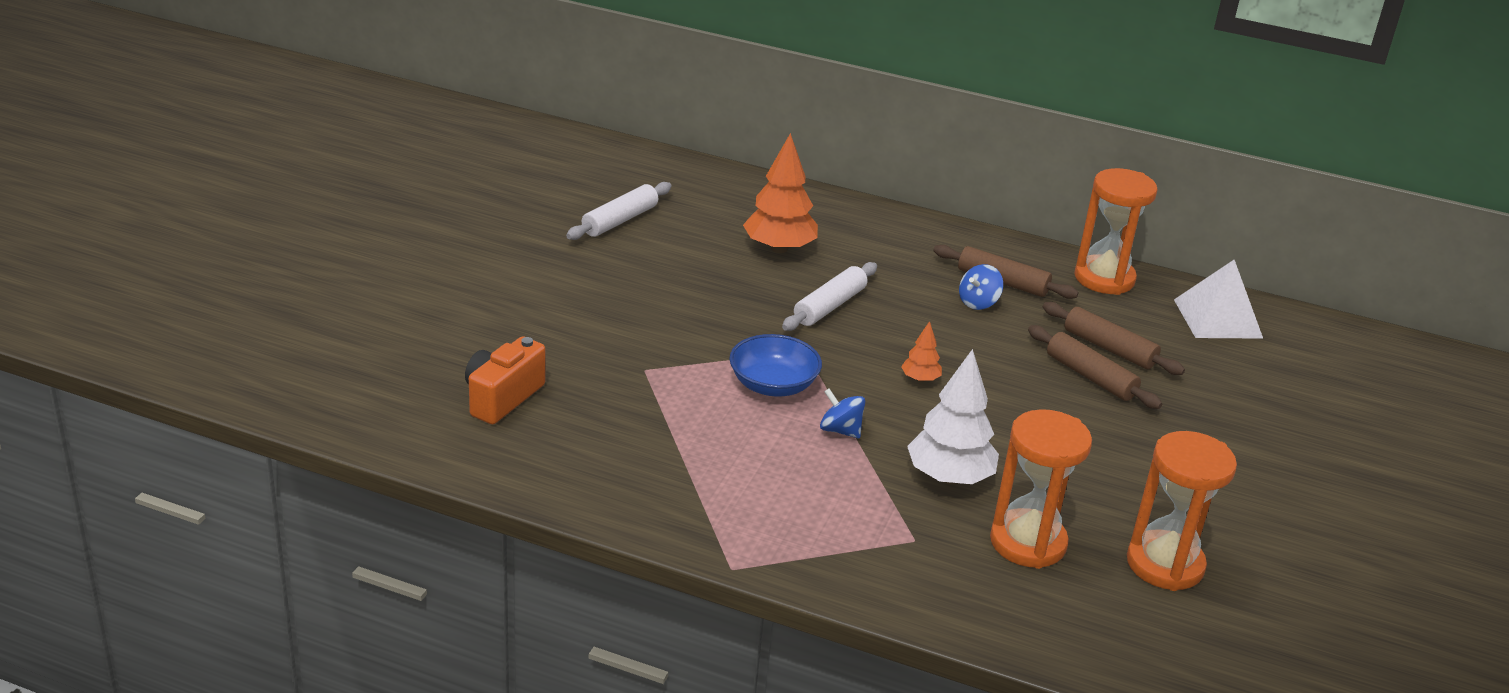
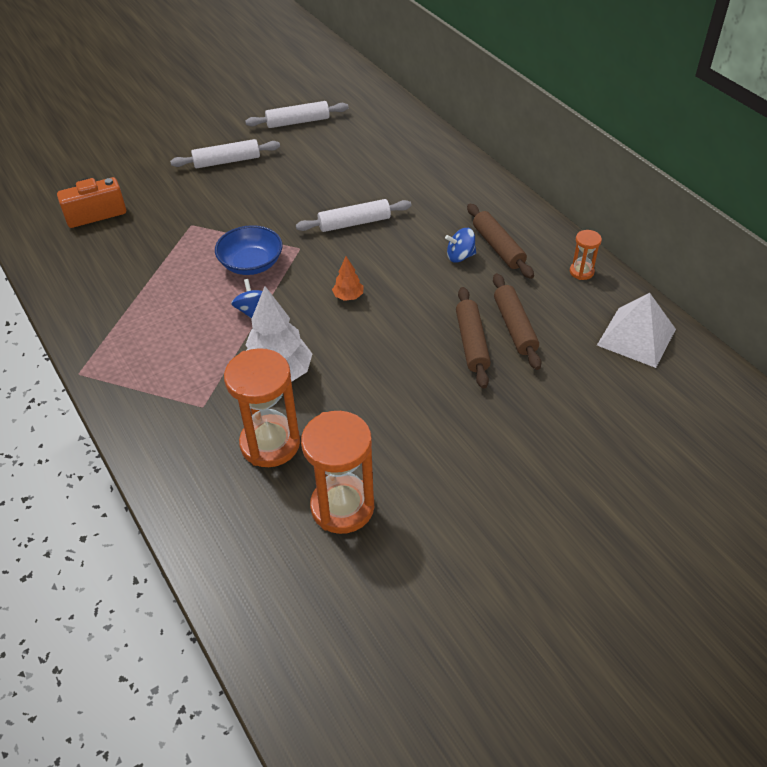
camera: 40 degrees right, 15 degrees up
(591, 288) = (227, 161): none -> white rolling pin
(779, 248) = (372, 171): orange tree -> none
(1104, 278) = (581, 272): orange hourglass -> orange hourglass, size x0.48

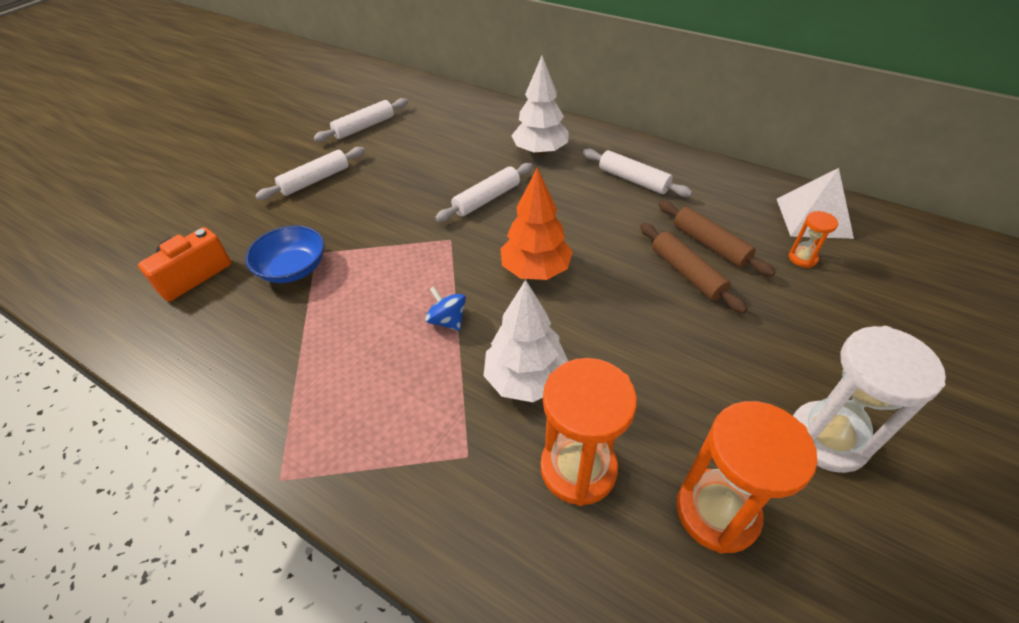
camera: 25 degrees left, 0 degrees up
(251, 264) = (410, 271): blue bowl -> blue bowl (293, 268)
(348, 296) = (535, 270): orange tree -> orange tree, size x2.05
(435, 193) = (540, 152): none -> white tree
(460, 256) = (608, 198): blue spinning top -> none
(468, 499) = (827, 438): none -> white hourglass
(498, 247) = (633, 180): brown rolling pin -> white rolling pin
(581, 272) = (719, 178): orange hourglass -> orange hourglass (802, 258)

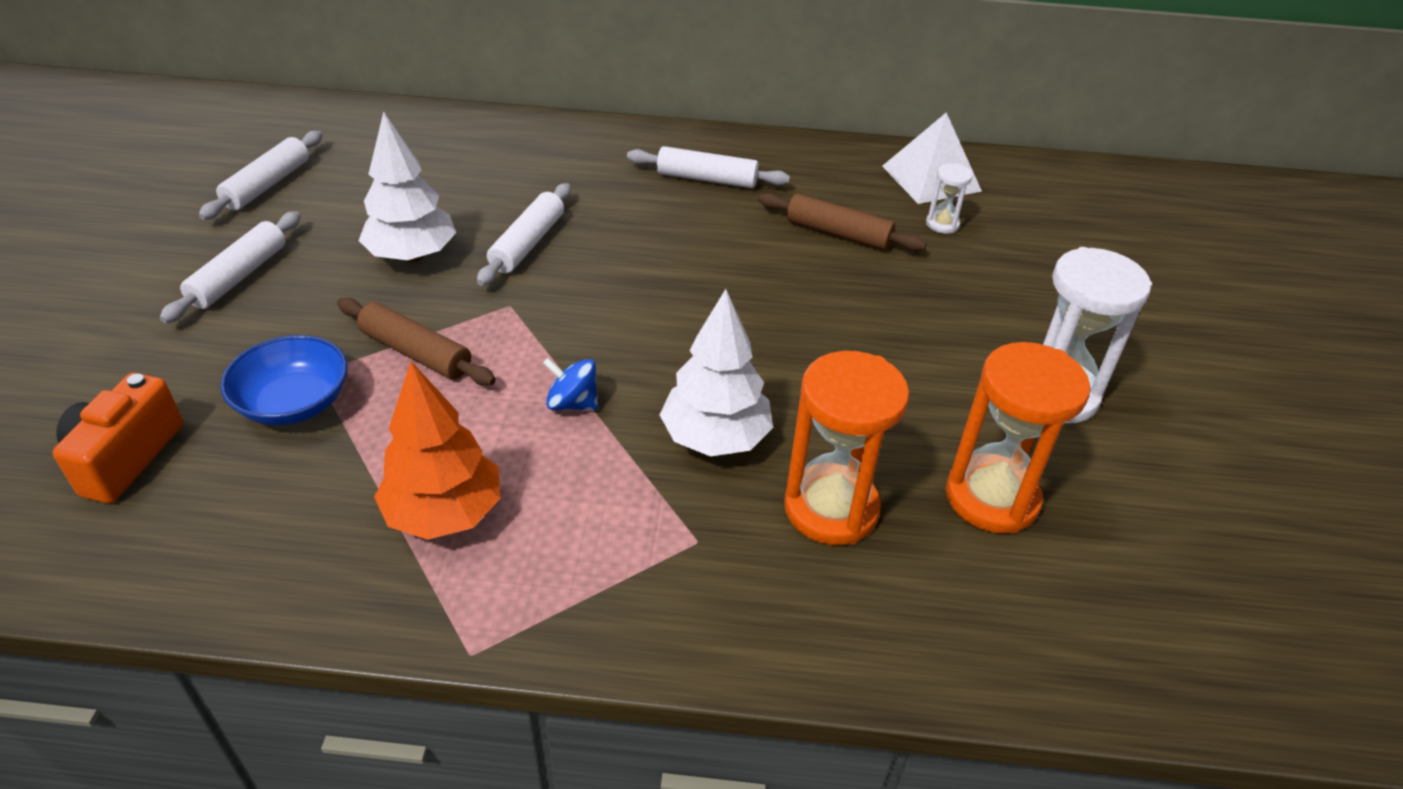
camera: 30 degrees left, 5 degrees down
(535, 270) = (649, 314): orange tree -> orange tree (444, 513)
(540, 152) = (563, 168): white tree -> white tree (412, 256)
(687, 273) = (830, 271): brown rolling pin -> brown rolling pin (416, 353)
(802, 258) = (942, 224): orange hourglass -> white hourglass

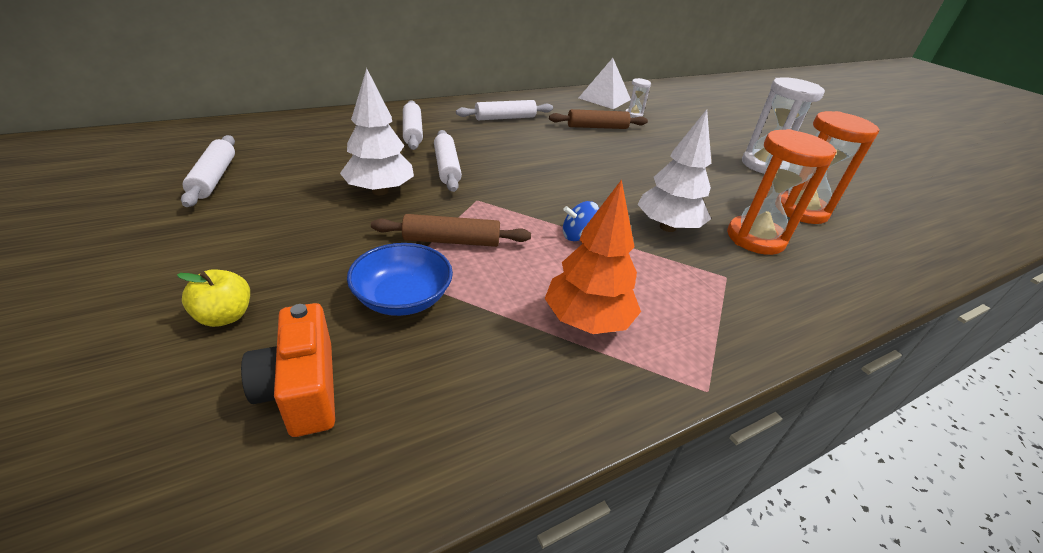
camera: 35 degrees left, 5 degrees down
(136, 357) = (225, 316): none -> yellow apple
(239, 276) = (258, 236): white rolling pin -> white rolling pin (412, 132)

